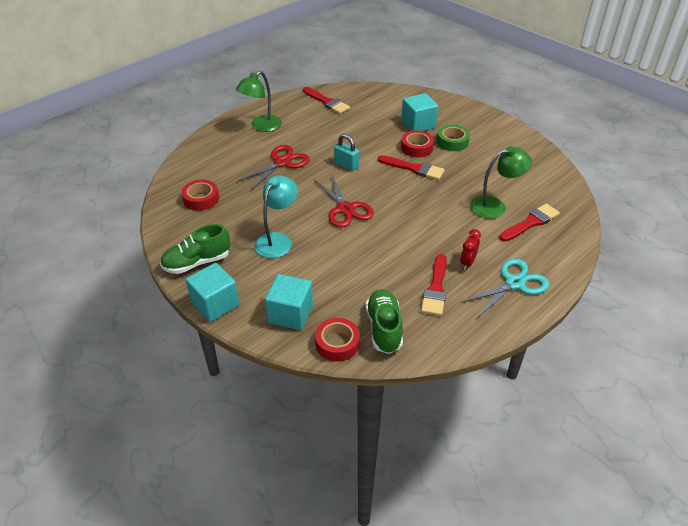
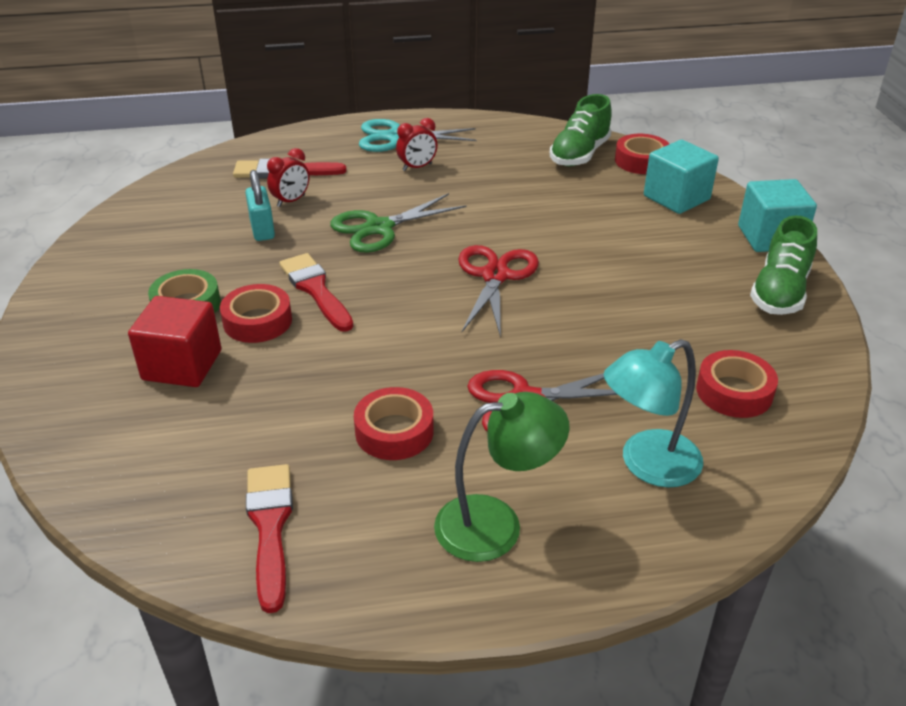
camera: 145 degrees left, 5 degrees down
(197, 262) = (779, 292): green shoe -> green shoe turned 105 degrees clockwise
(277, 240) = (636, 275): turquoise lamp -> turquoise lamp (647, 465)
(319, 135) = (394, 431): none -> red tape
(346, 165) = (415, 343): turquoise padlock -> turquoise padlock (262, 230)
(418, 124) = (182, 365): turquoise cube -> red cube
(431, 210) = (379, 228): none -> green scissors
(435, 288) = (484, 161): red brush -> none
(495, 206) = (291, 201): green lamp -> red clock

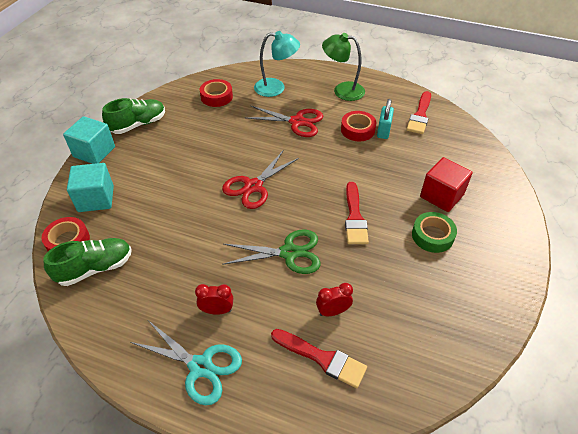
camera: 150 degrees left, 10 degrees up
(257, 321) = (395, 208): red tape -> none
(262, 230) = (366, 286): turquoise padlock -> turquoise padlock (383, 131)

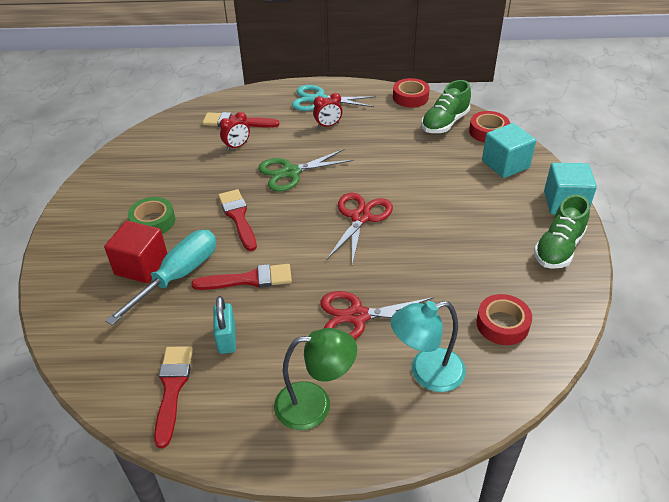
camera: 160 degrees right, 5 degrees down
(357, 130) = (265, 329): red tape -> red tape (410, 97)
(359, 163) = (249, 279): none -> red brush
(412, 179) = (178, 276): none -> turquoise screwdriver

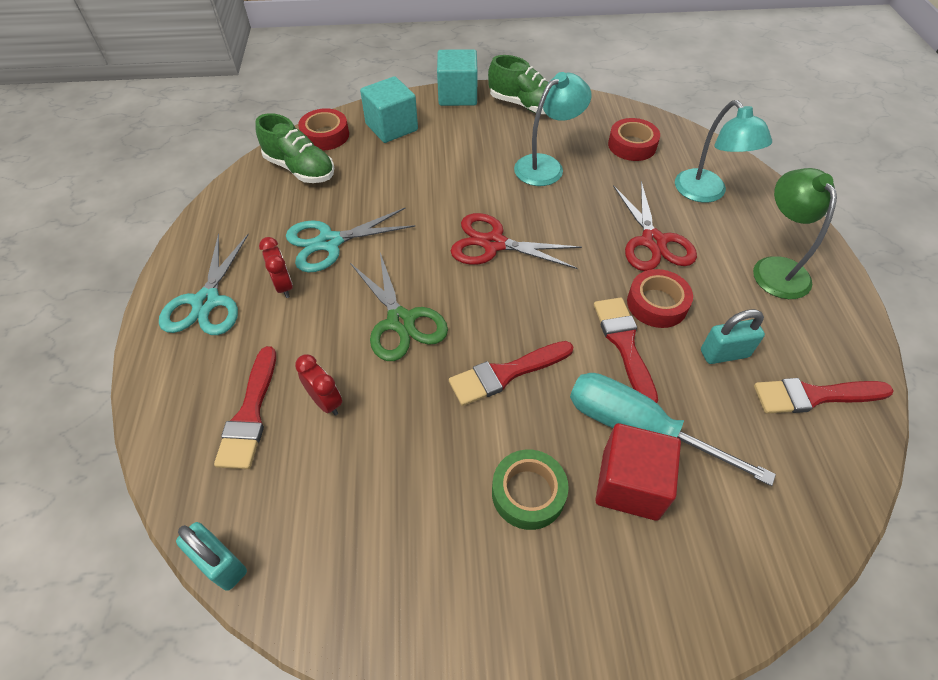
camera: 95 degrees left, 10 degrees up
(157, 122) = (221, 563): none -> turquoise padlock
(366, 140) = (329, 242): none -> turquoise scissors
(410, 97) = (228, 199): red tape -> red tape (657, 304)
(461, 255) = (546, 166): none -> turquoise lamp

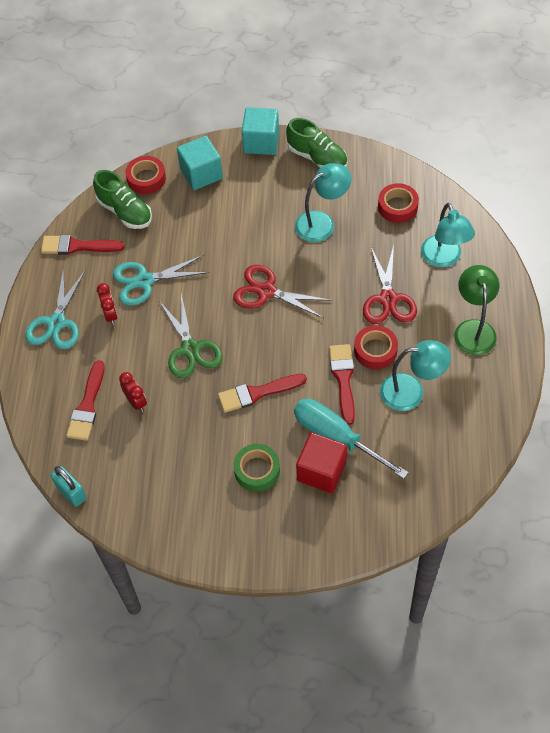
camera: 10 degrees right, 5 degrees up
(724, 353) = (411, 392): turquoise padlock -> turquoise lamp
(814, 396) = (462, 426): red brush -> red brush (77, 246)

